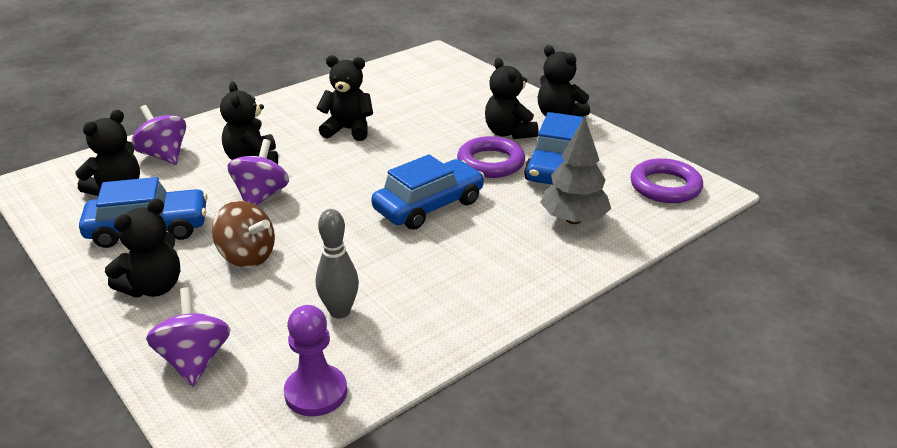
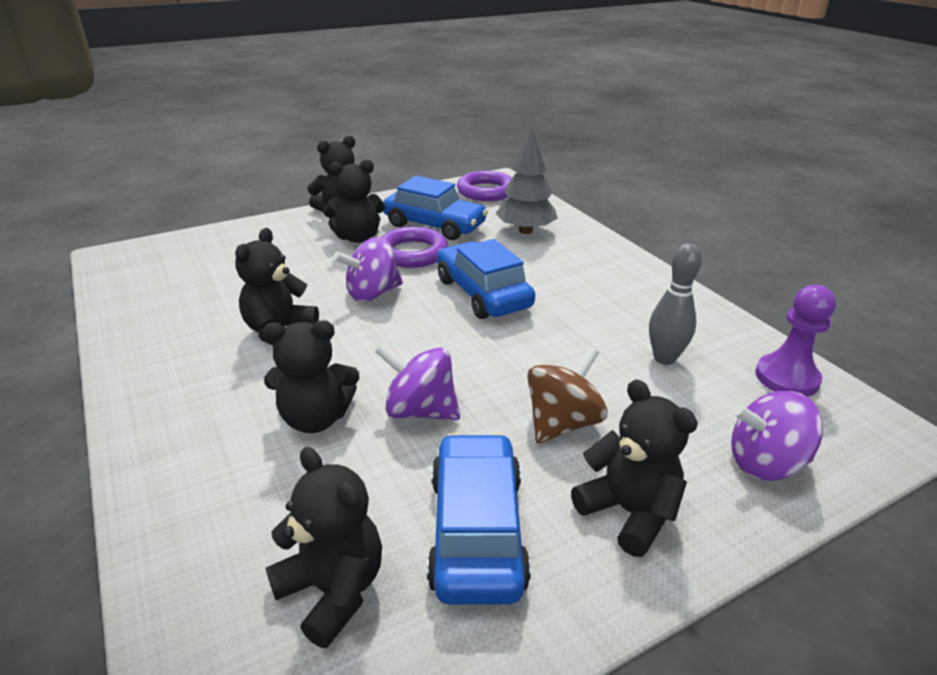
camera: 80 degrees left, 0 degrees up
(164, 155) = (235, 528): purple spinning top -> purple spinning top (372, 293)

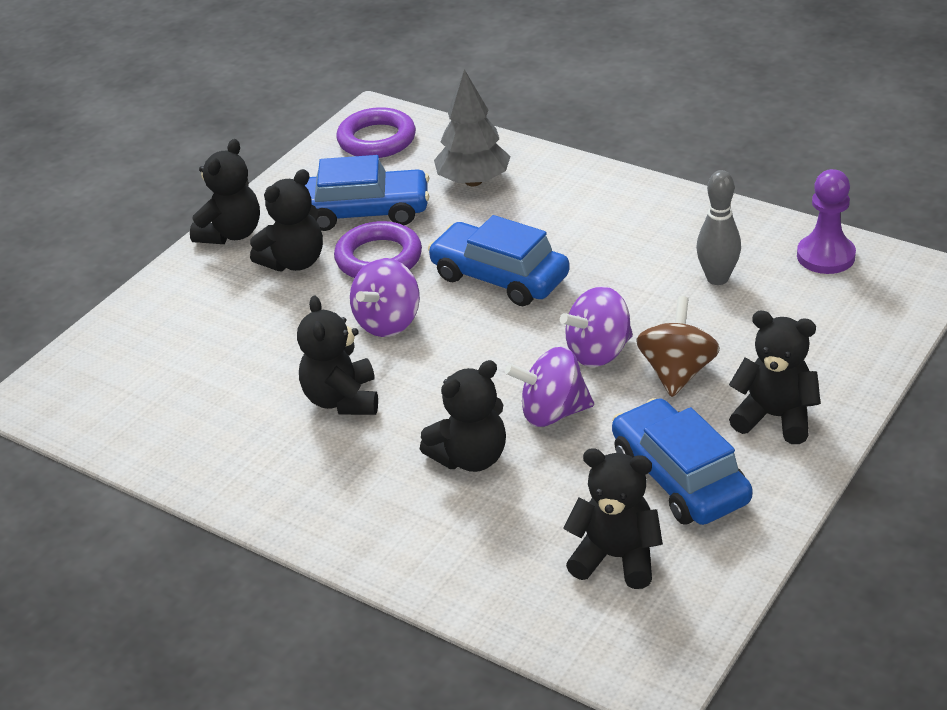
camera: 25 degrees left, 5 degrees up
(765, 463) = (847, 338): purple spinning top -> purple spinning top (598, 352)

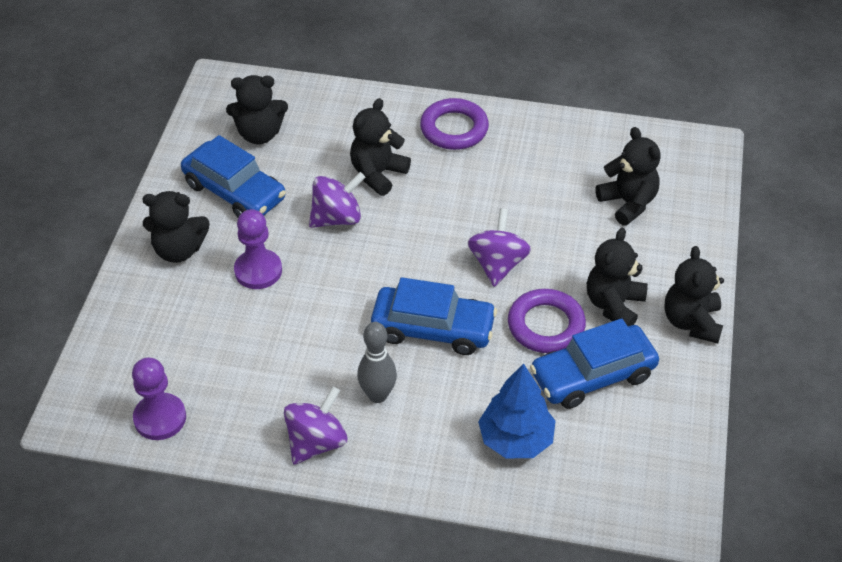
camera: 155 degrees right, 10 degrees up
(342, 400) = (490, 194): black teddy bear -> black teddy bear (628, 203)
(377, 139) = (647, 478): purple ring -> purple ring (454, 129)
(473, 181) = (516, 440): grey tree -> blue tree
(598, 352) = (323, 275): purple spinning top -> purple spinning top (316, 442)
(677, 372) = (258, 271): brown spinning top -> purple pawn
(717, 278) = (249, 370): grey bowling pin -> grey bowling pin (377, 395)

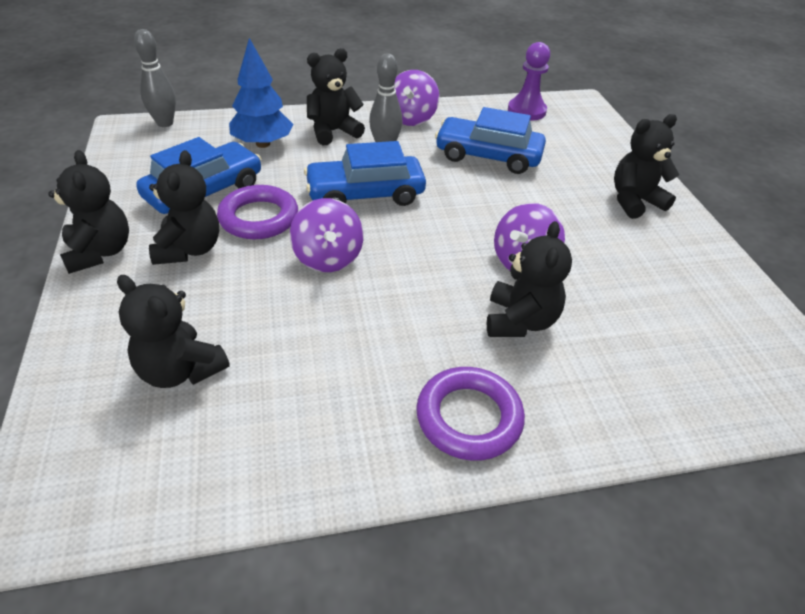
camera: 155 degrees right, 5 degrees down
(235, 191) = (647, 261): blue car -> blue car (488, 156)
(258, 271) = (552, 202): purple pawn -> none
(259, 134) = (696, 332): black teddy bear -> black teddy bear (333, 132)
(629, 516) = (165, 123): none -> grey bowling pin

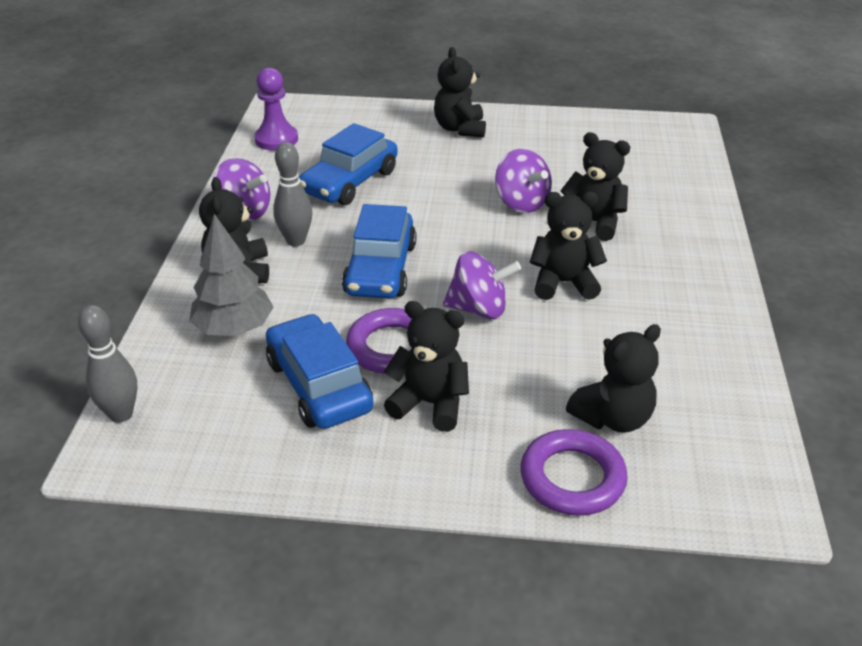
camera: 70 degrees left, 5 degrees down
(100, 252) = (408, 478): black teddy bear -> black teddy bear (563, 283)
(263, 144) = (234, 329): blue tree -> grey tree
(469, 417) = (688, 269): purple ring -> purple ring (572, 478)

